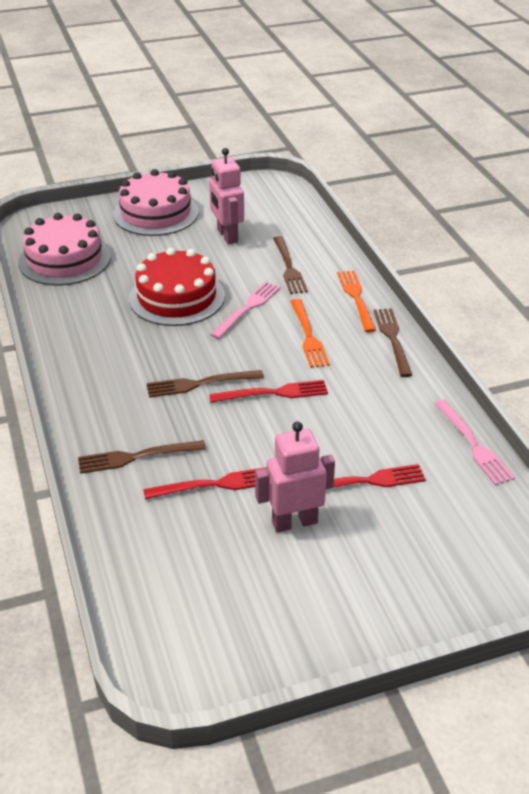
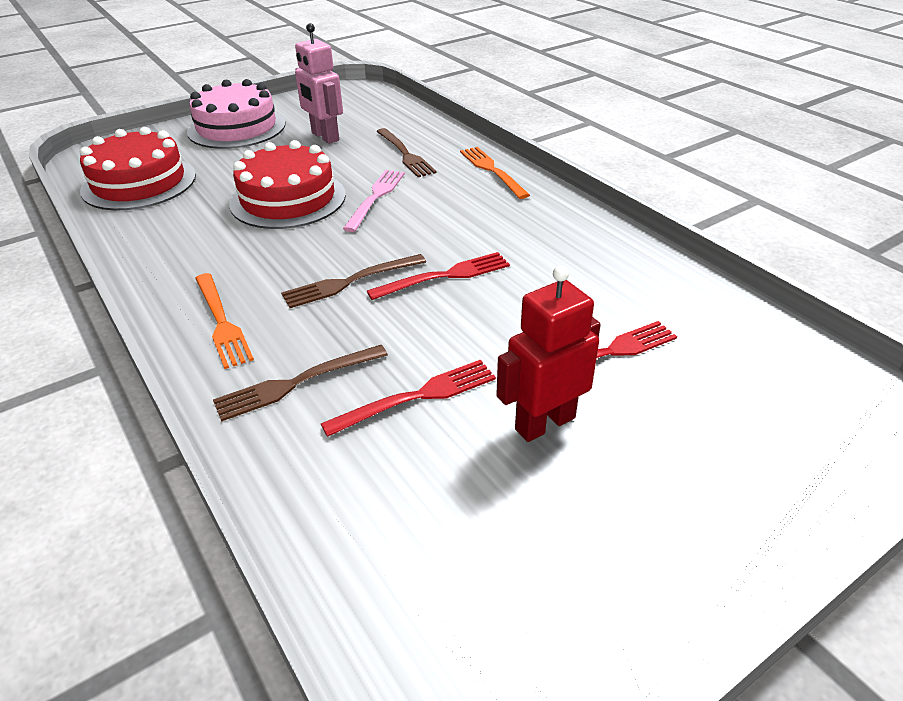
camera: 15 degrees left, 0 degrees up
(64, 259) = (139, 183): pink cake -> red cake
(294, 522) = (544, 423): pink robot -> red robot
(308, 336) = (458, 213): orange fork -> orange fork (222, 323)
(392, 338) = (551, 200): brown fork -> none
(474, 445) = (706, 289): pink fork -> none

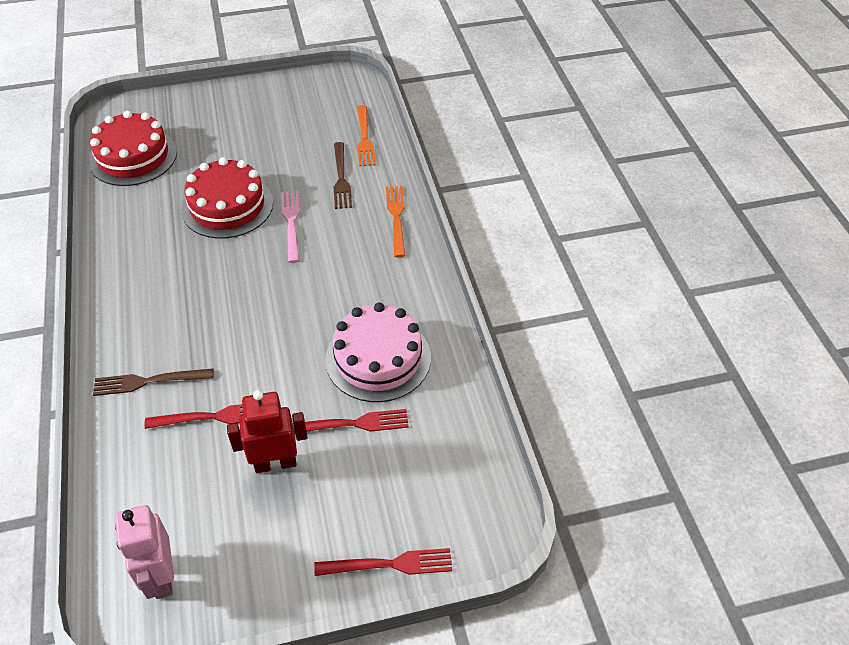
camera: 20 degrees right, 10 degrees up
(222, 323) = (128, 316): orange fork -> orange fork (365, 139)
(237, 128) = (230, 108): pink cake -> pink cake (378, 358)
(325, 137) = (291, 138): pink robot -> pink robot (161, 577)
(349, 282) = (225, 305): brown fork -> none
(376, 197) = (291, 222): pink fork -> pink fork turned 45 degrees counterclockwise
(446, 276) = (292, 320): red fork -> red fork (390, 564)

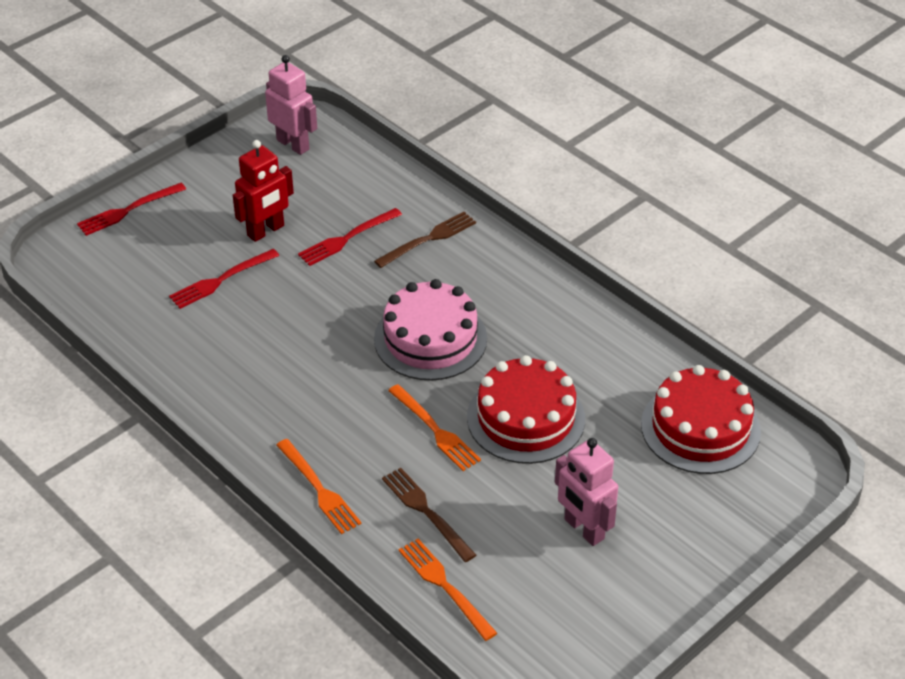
camera: 150 degrees right, 5 degrees down
(261, 134) = (583, 529): none -> pink robot
(291, 222) = (436, 431): pink fork -> orange fork
(378, 358) = (234, 338): pink cake -> pink cake (430, 339)

